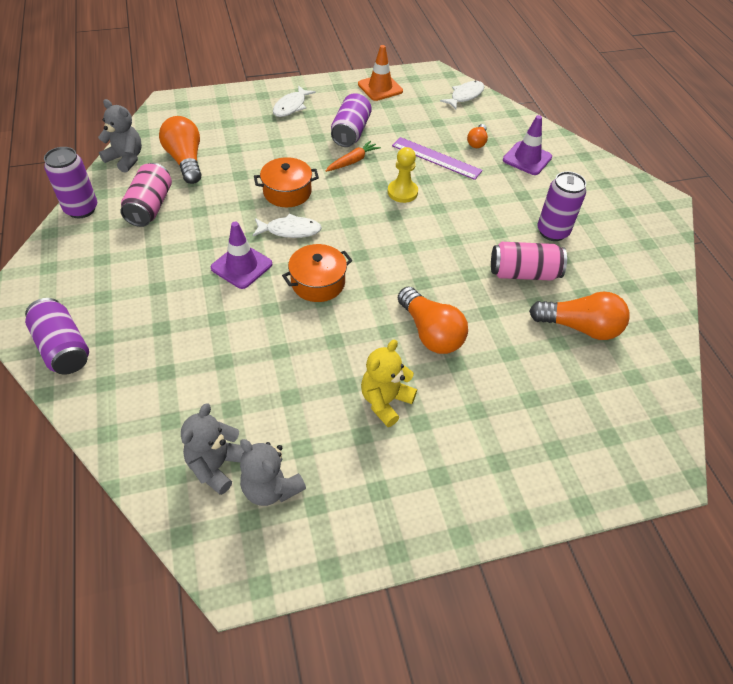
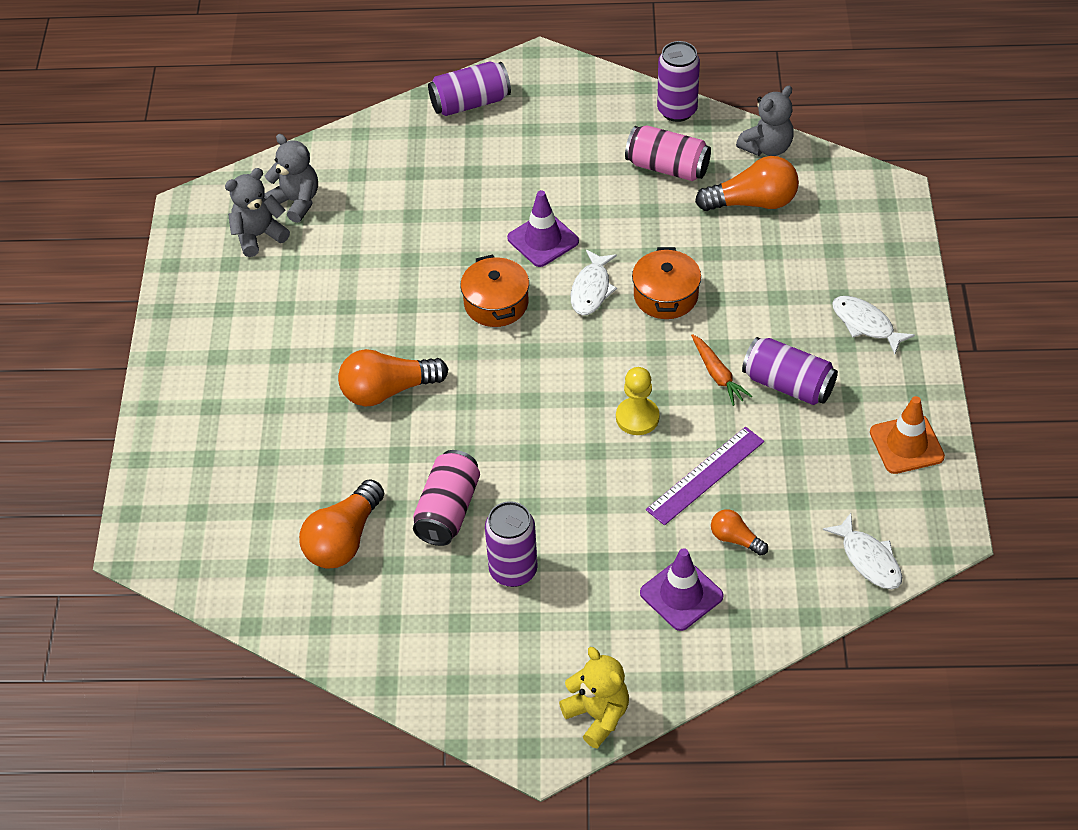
camera: 110 degrees right, 0 degrees up
(385, 401) = (314, 332): yellow teddy bear -> yellow teddy bear (597, 715)

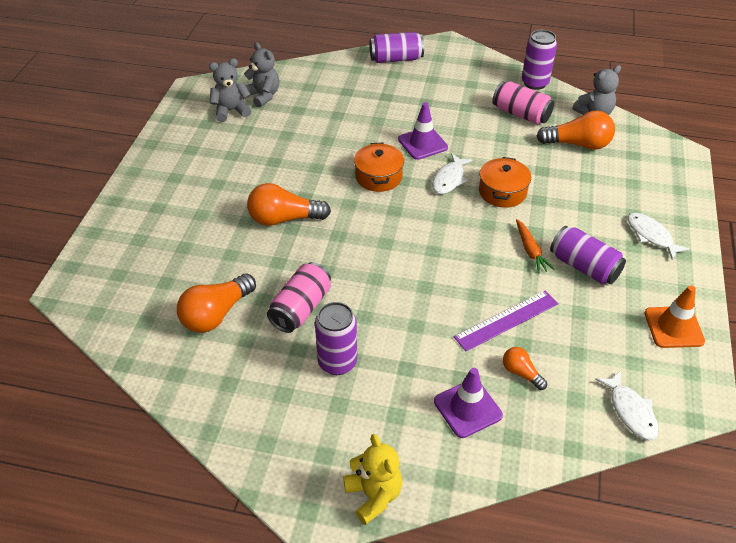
camera: 10 degrees right, 5 degrees down
(637, 417) = (462, 269): yellow pawn -> none

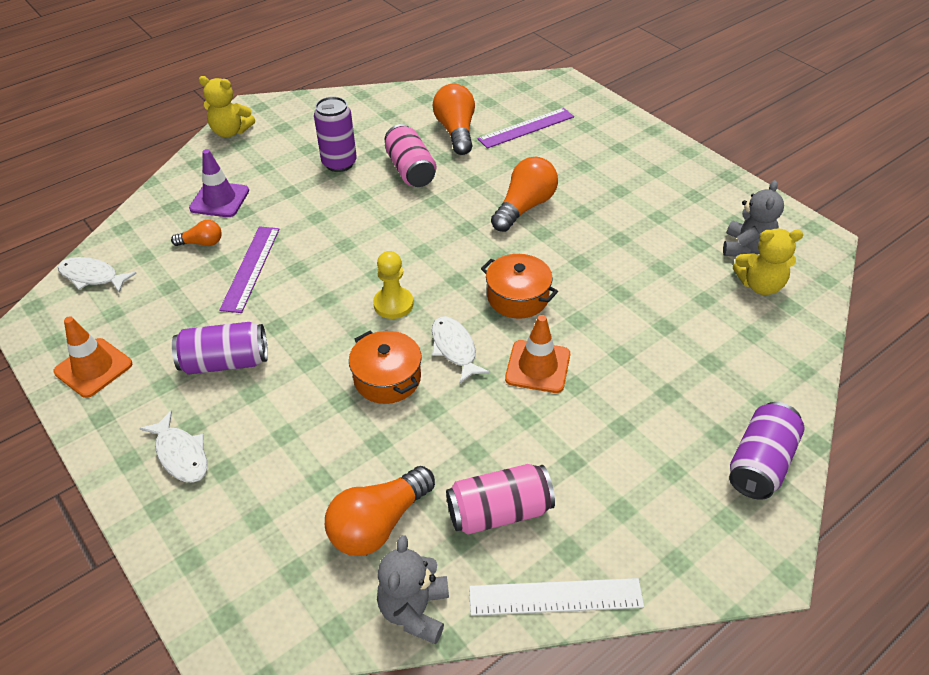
camera: 130 degrees right, 0 degrees up
(172, 272) = (526, 128): none -> purple ruler
(263, 96) = (760, 285): grey teddy bear -> yellow teddy bear
(422, 143) = (537, 366): purple traffic cone -> orange traffic cone
(448, 225) = (393, 304): none -> yellow pawn
(530, 250) = (292, 339): orange carrot -> none
(534, 83) = (555, 597): purple can -> white ruler
(651, 236) = (181, 454): white fish -> white fish turned 45 degrees clockwise

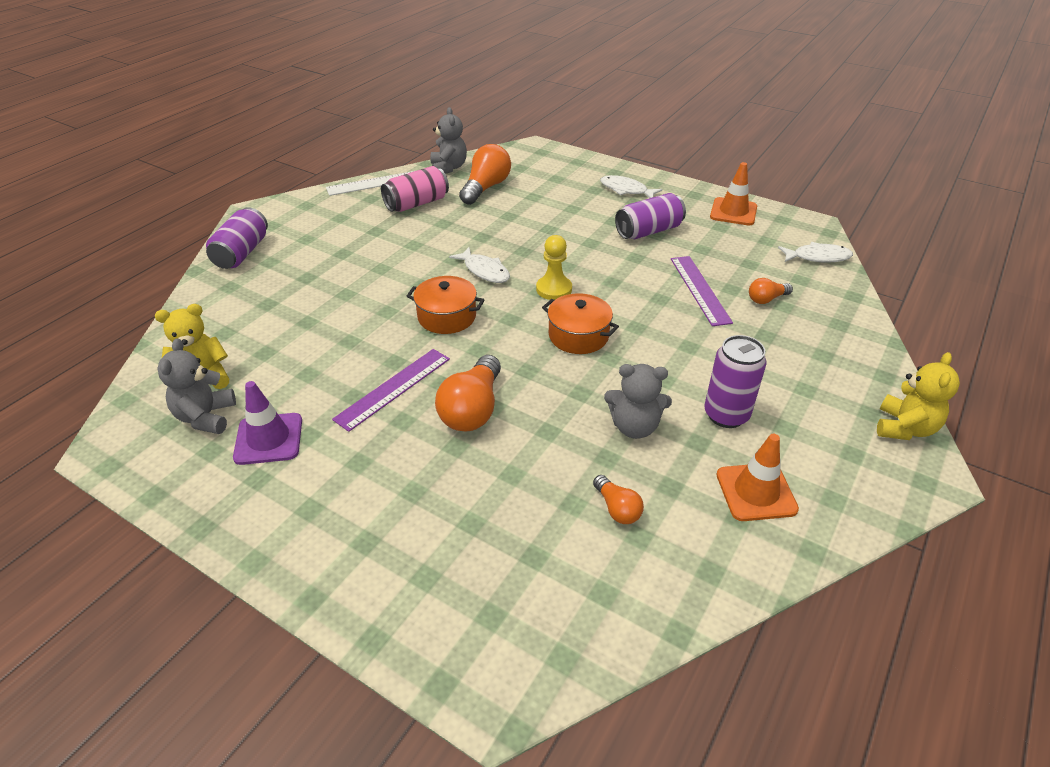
camera: 160 degrees right, 5 degrees down
(219, 200) = (803, 341): purple traffic cone -> purple traffic cone (268, 439)
(230, 131) = (904, 428): yellow teddy bear -> yellow teddy bear turned 120 degrees clockwise
(387, 378) = (525, 245): orange pot -> orange pot (578, 335)
(410, 170) = (634, 427): pink can -> grey teddy bear
(456, 131) = (617, 508): orange light bulb -> orange light bulb, size x0.54
(526, 128) = (517, 545): purple ruler -> purple ruler (393, 388)
(537, 366) = (413, 273): orange traffic cone -> orange traffic cone (756, 492)

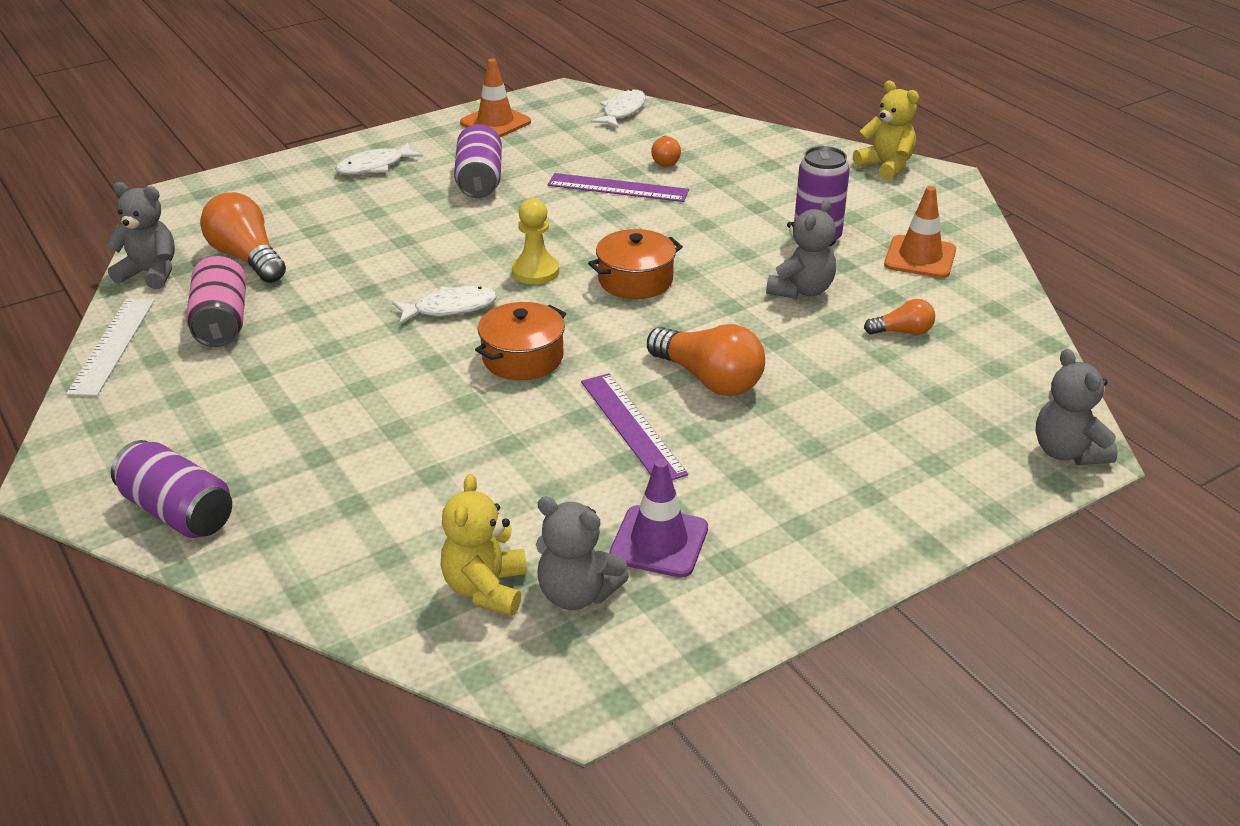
camera: 65 degrees left, 5 degrees down
(491, 683) = (1067, 452): none -> grey teddy bear

